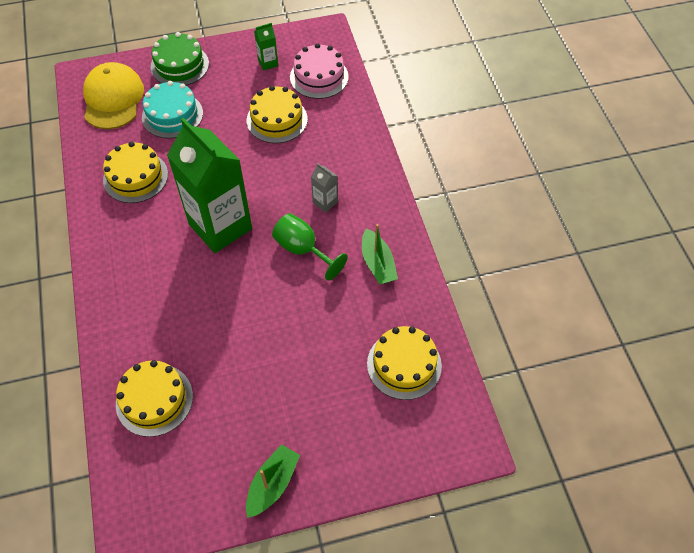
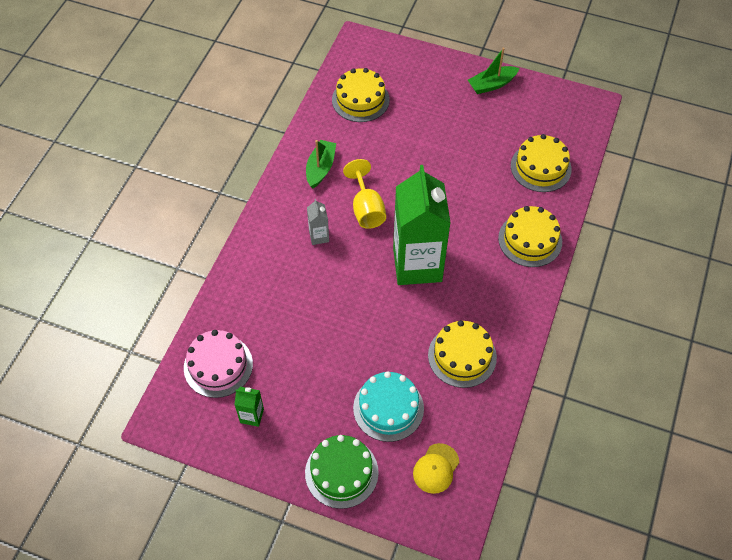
camera: 145 degrees left, 0 degrees up
(113, 99) = (436, 468): yellow cap -> yellow cap, size x0.55
(277, 119) = (295, 340): yellow cake -> yellow cake (530, 240)
(303, 250) = (366, 209): green goblet -> yellow goblet

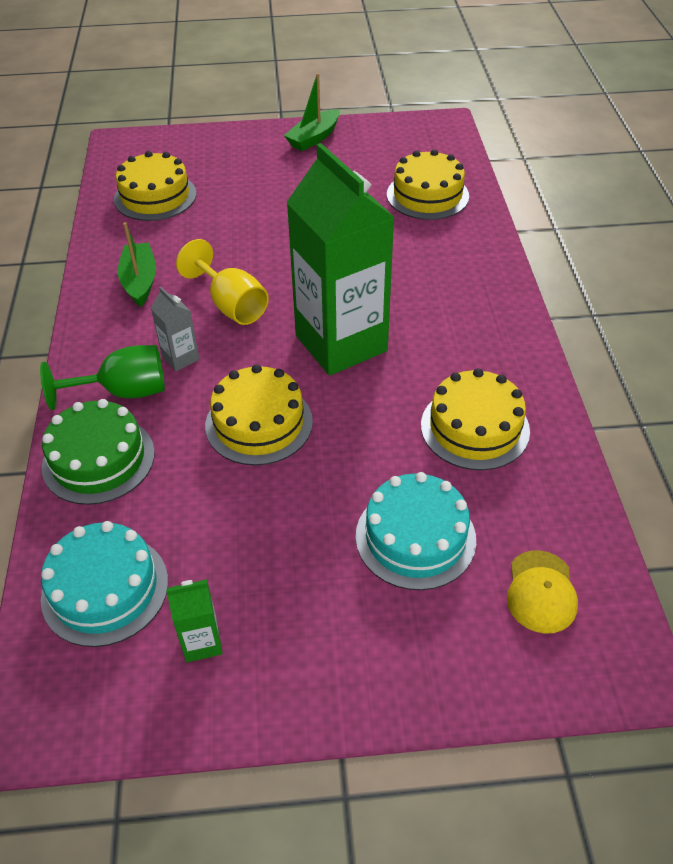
camera: 25 degrees left, 10 degrees down
(218, 366) = (105, 589): pink cake -> turquoise cake
(277, 247) = (124, 392): none -> green goblet
(341, 472) = (401, 664): green cake -> green cake (98, 459)
(530, 240) = (468, 268): yellow cake -> yellow cake (259, 423)

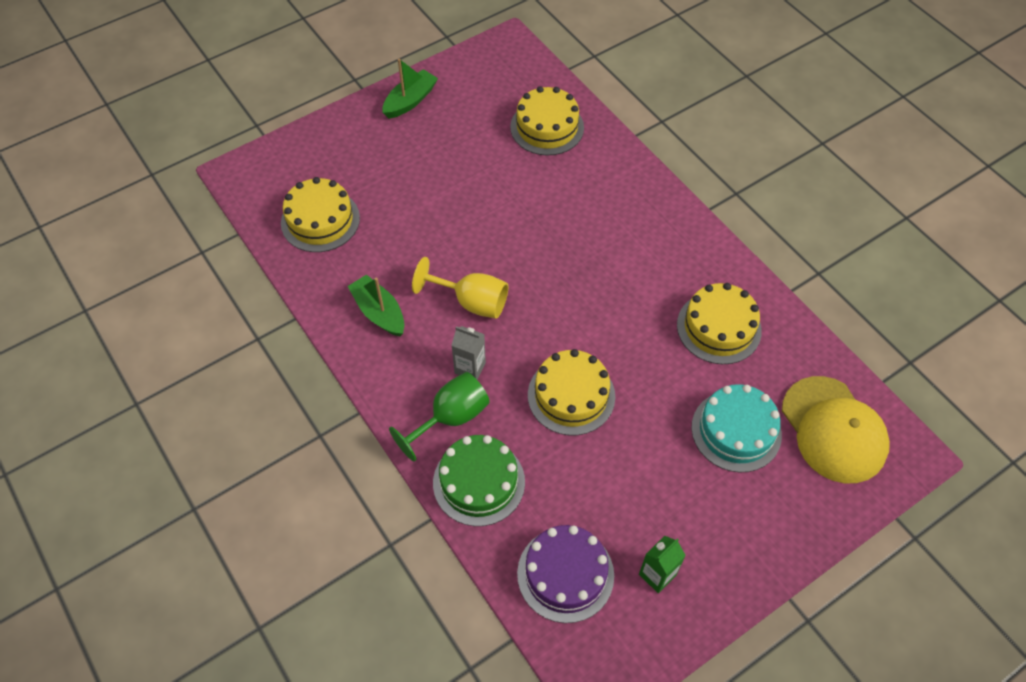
camera: 30 degrees left, 10 degrees up
(105, 589) = (565, 574): turquoise cake -> purple cake
(314, 138) = (410, 101): green boat -> green boat turned 150 degrees counterclockwise
(341, 343) = (580, 299): green carton -> none
(541, 592) = (833, 430): yellow cap -> yellow cap, size x1.82

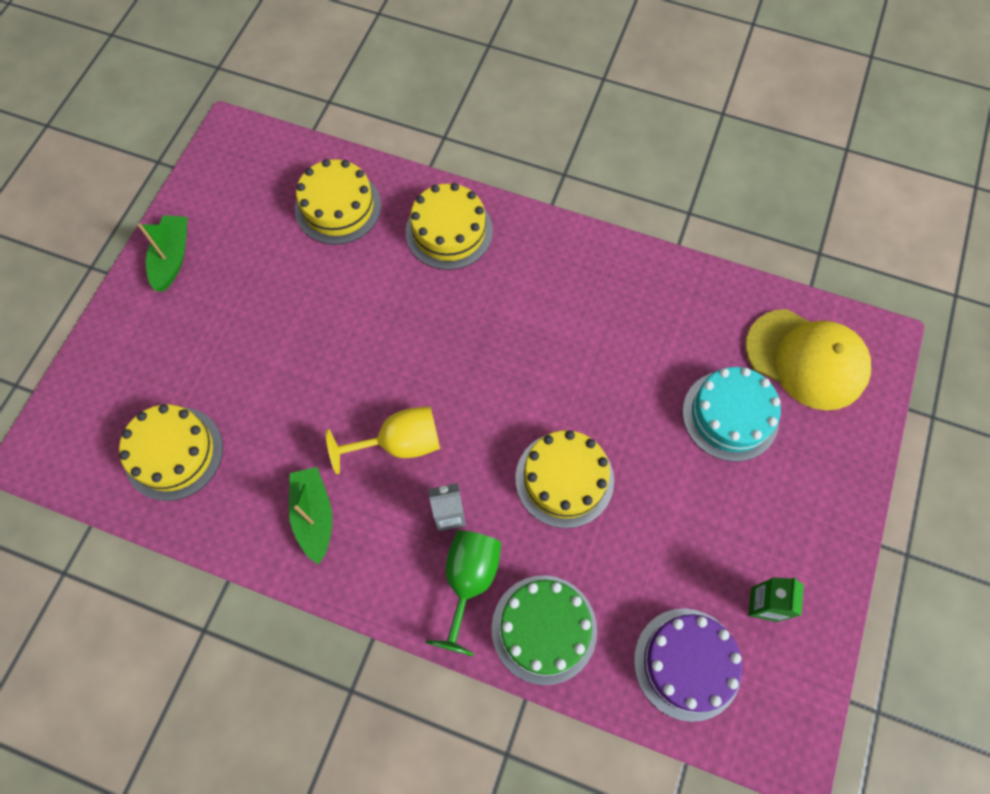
camera: 35 degrees left, 10 degrees up
(379, 312) = (314, 516): green boat -> green boat turned 60 degrees clockwise
(719, 327) = (645, 322): yellow cake -> yellow cake (449, 231)

